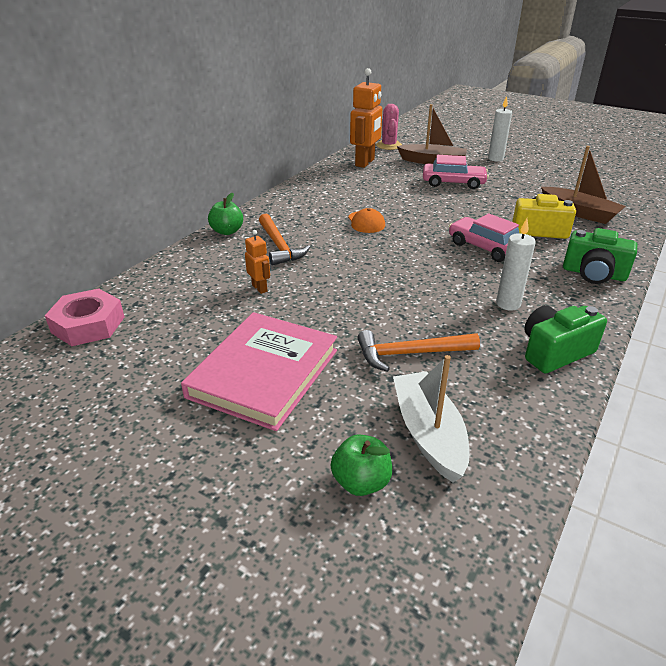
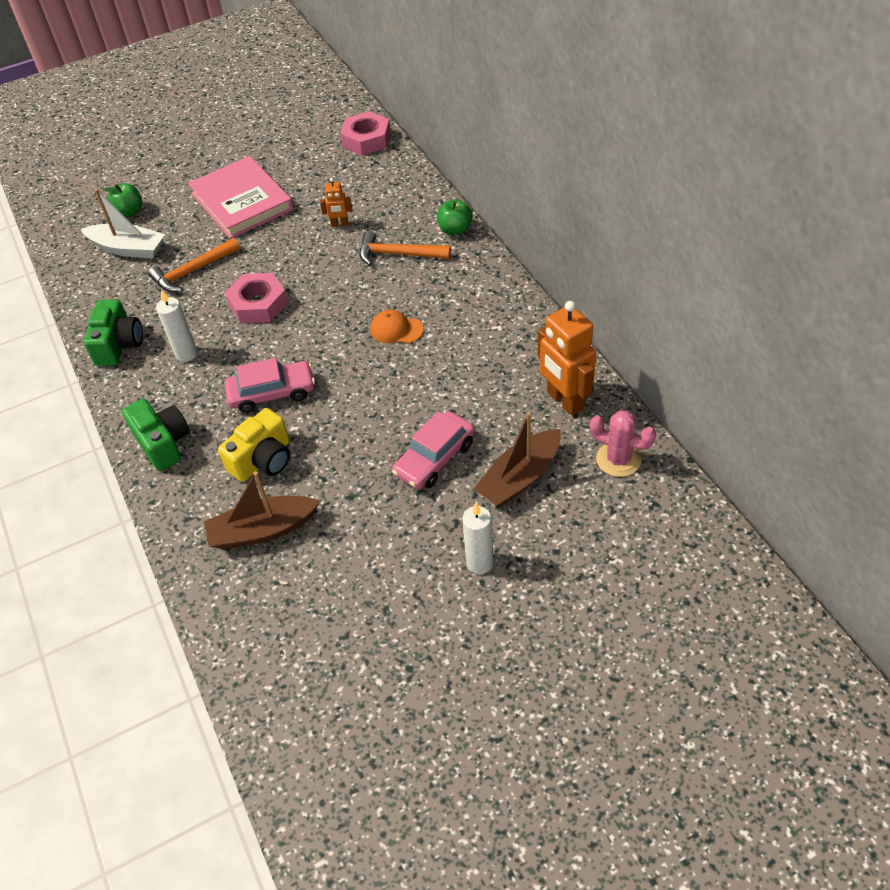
camera: 125 degrees right, 15 degrees up
(408, 291) = (258, 304): none -> pink nut
(410, 353) = (192, 271): orange hammer -> orange hammer turned 150 degrees counterclockwise
(593, 274) = (163, 443): green camera -> green camera turned 90 degrees clockwise

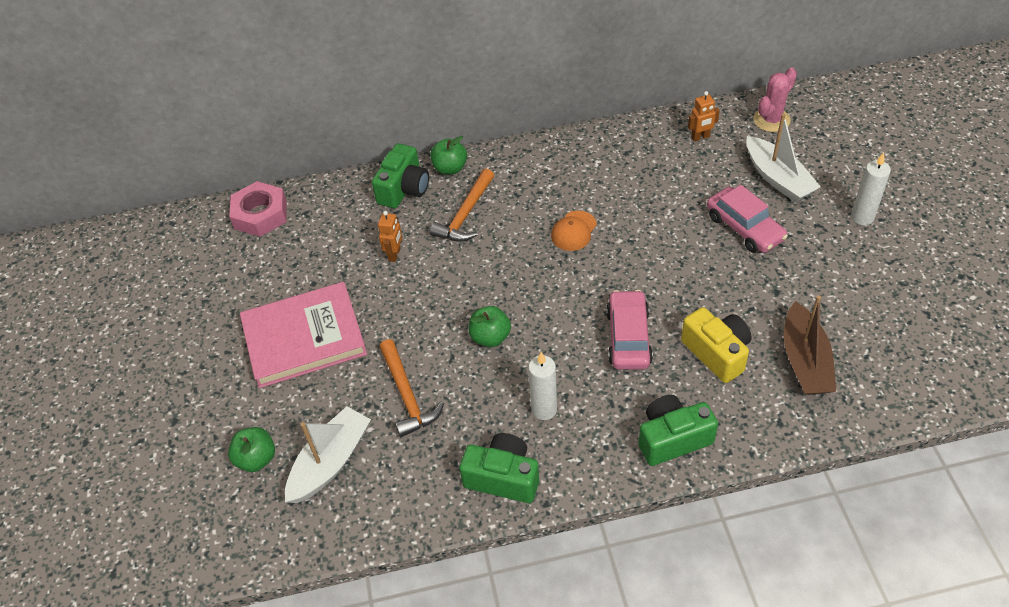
camera: 75 degrees left, 0 degrees up
(258, 304) = (490, 337): pink nut -> green apple
(419, 209) = (404, 189): none -> green camera
(520, 477) = (778, 178): brown boat -> white boat
(564, 401) = (700, 137): orange robot -> orange robot, size x0.50

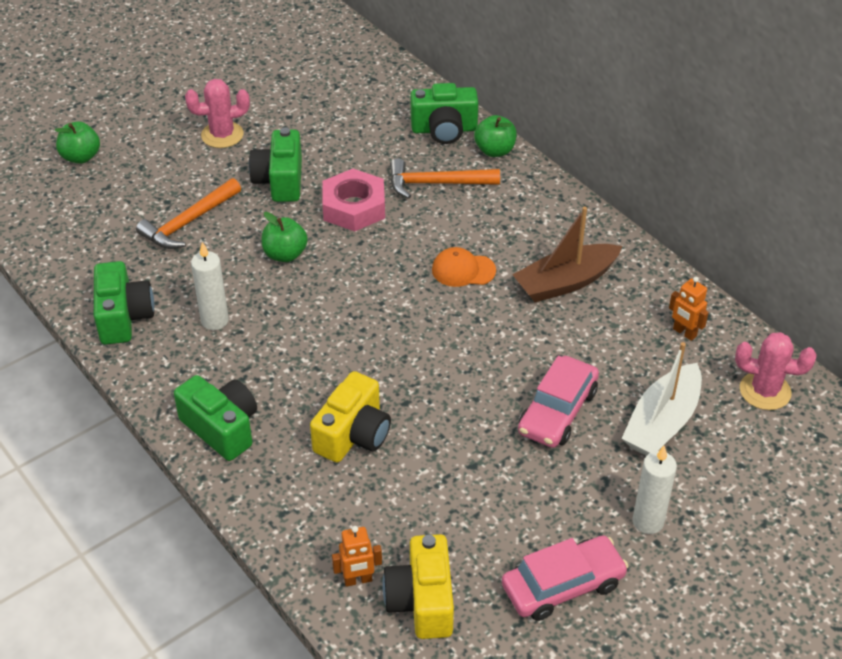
camera: 60 degrees right, 5 degrees down
(260, 214) = (353, 53): pink nut -> pink nut (354, 207)
(304, 338) = (222, 135): pink book -> pink cactus
(330, 462) = (95, 201): white boat -> none
(395, 254) = (354, 154): orange robot -> orange robot (358, 580)
(395, 314) = (280, 181): none -> green camera
(628, 337) = (338, 356): pink car -> pink car (563, 585)
(805, 361) = (380, 515): brown boat -> brown boat (565, 282)
(893, 362) = (422, 601): none -> yellow camera

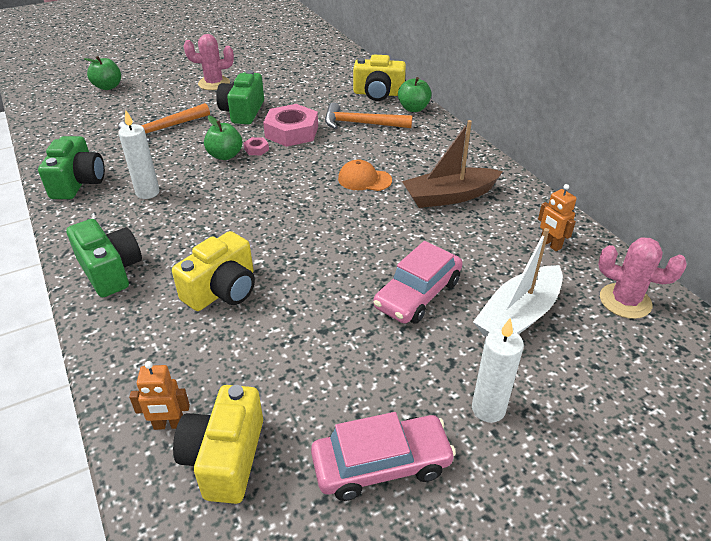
camera: 10 degrees right, 5 degrees down
(320, 240) = (256, 149): none -> pink nut
(444, 129) = (378, 93): green camera -> yellow camera

